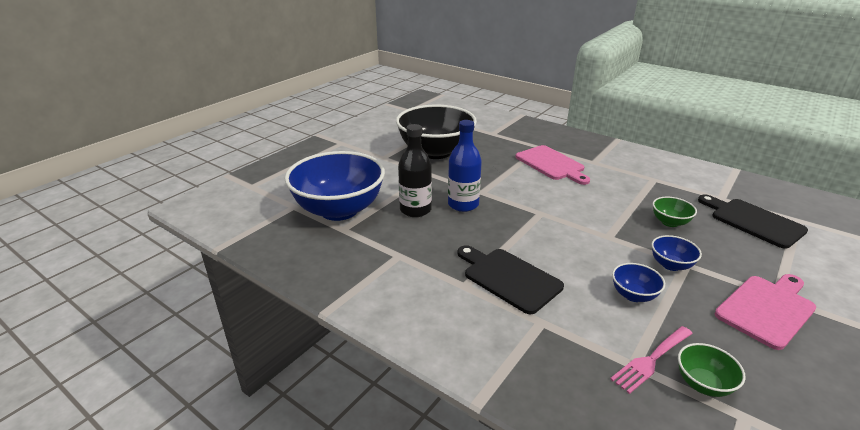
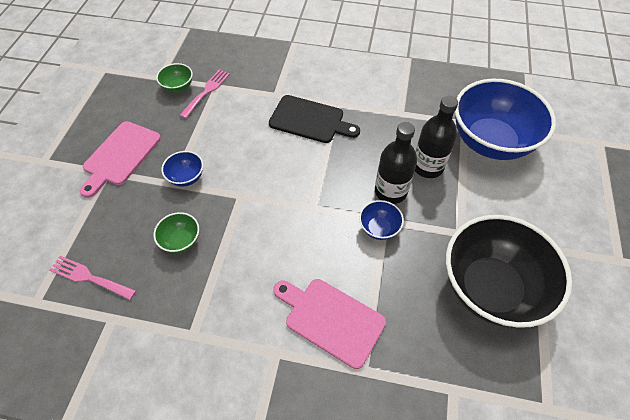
camera: 155 degrees right, 25 degrees up
(463, 204) = (390, 191): blue bottle -> black bottle
(633, 295) = (217, 135): blue bowl -> blue bowl (379, 228)
(753, 221) = (89, 277): black cutting board -> pink fork

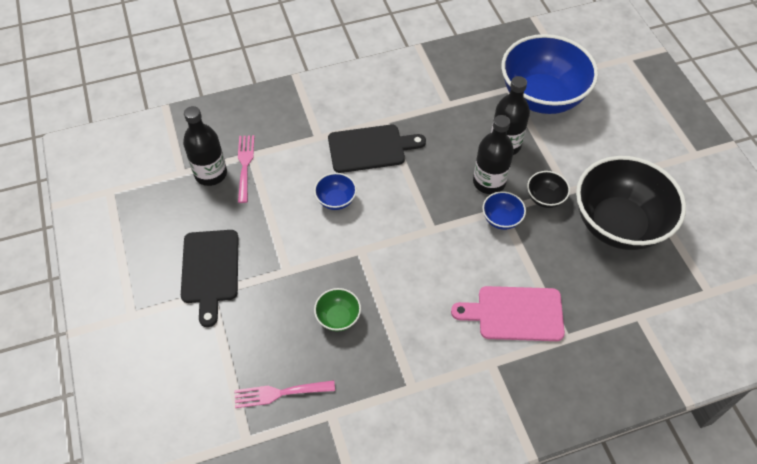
camera: 30 degrees left, 0 degrees up
(120, 156) = (210, 270): pink cutting board -> black cutting board
(178, 87) = (211, 174): green bowl -> black bottle
(186, 177) = (295, 259): blue bowl -> blue bowl (336, 200)
(433, 229) = (545, 198): none -> black bowl

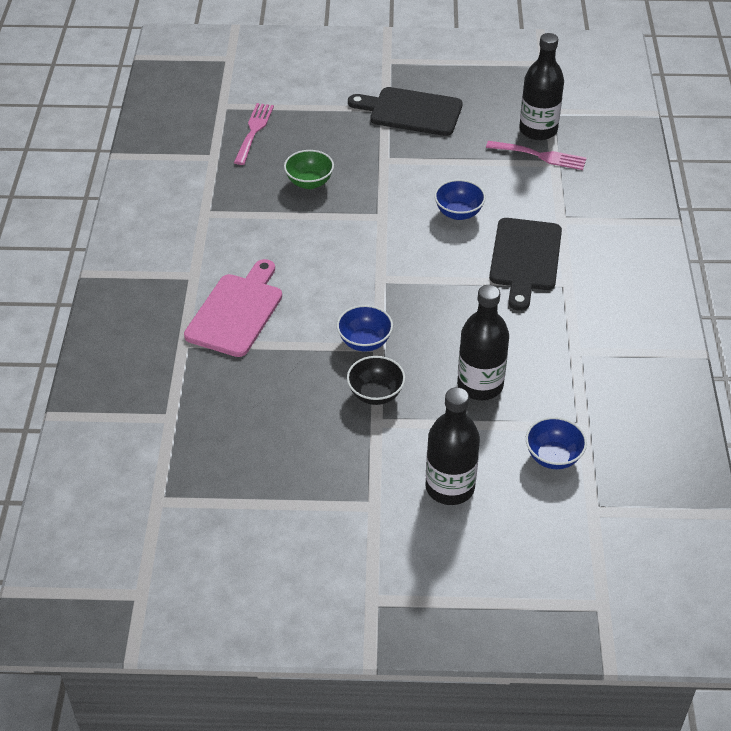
camera: 110 degrees right, 10 degrees down
(489, 182) = (425, 349): black bottle -> black bottle (450, 487)
(541, 97) = (553, 457): blue bowl -> blue bowl, size x0.41
(618, 224) = (300, 452): black bowl -> none

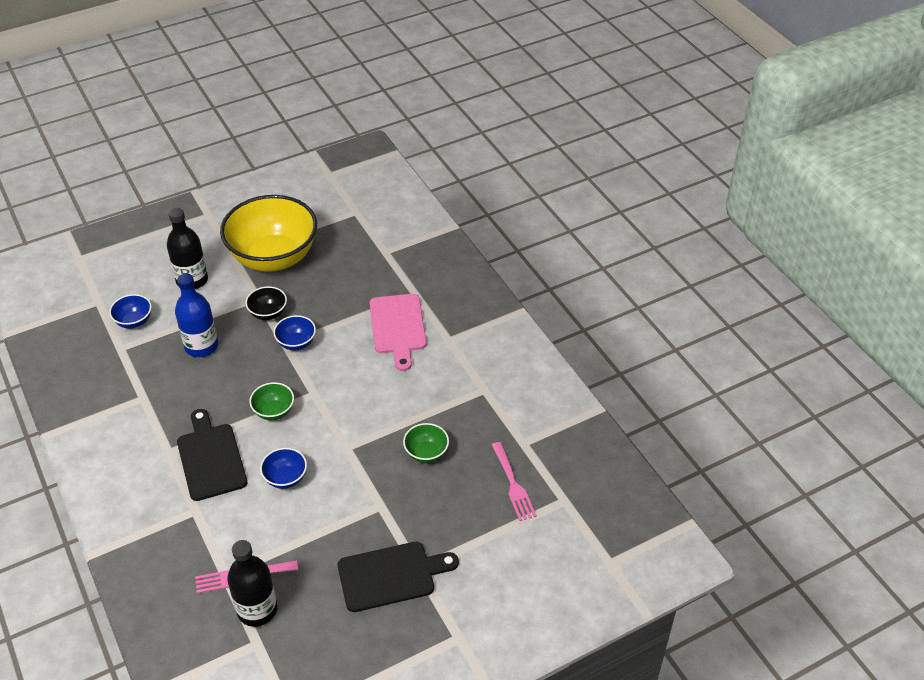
camera: 150 degrees right, 0 degrees up
(320, 475) = (273, 257): none -> yellow bowl
(435, 277) = (274, 411): none -> green bowl
(480, 385) = (201, 346): black bottle -> blue bottle

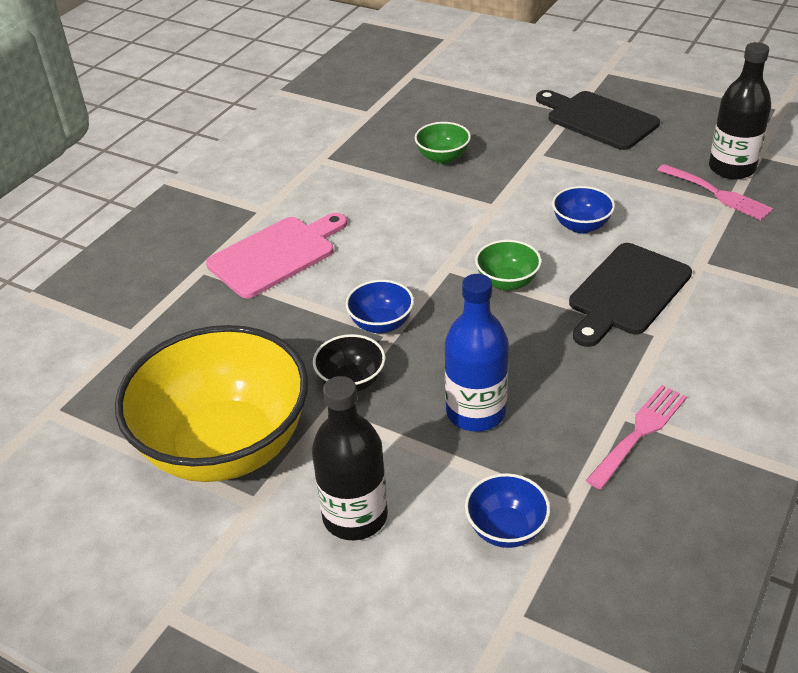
camera: 120 degrees left, 5 degrees down
(513, 484) = (424, 101): pink fork -> pink fork (639, 432)

